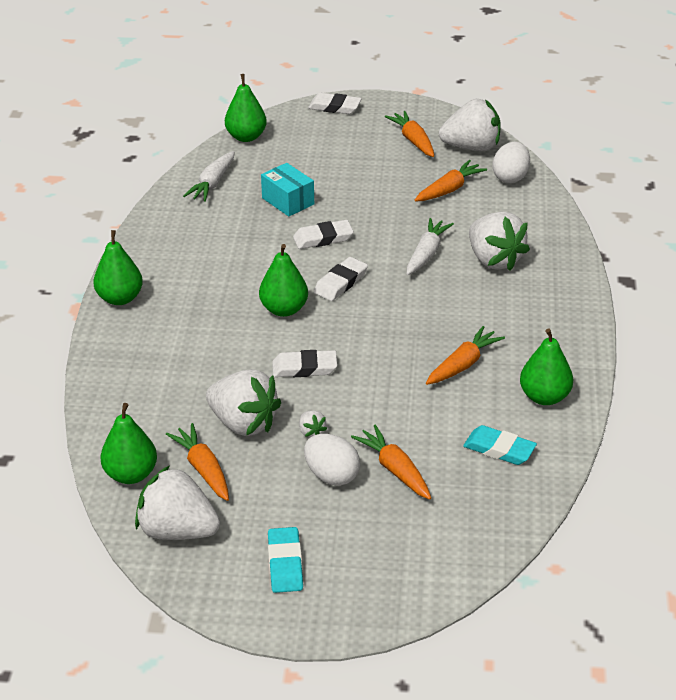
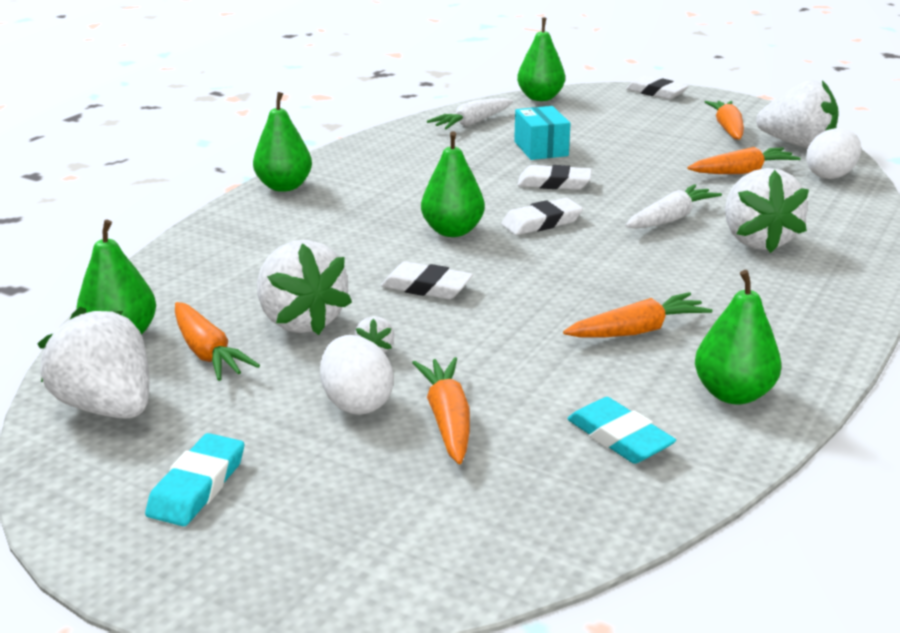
camera: 25 degrees right, 10 degrees down
(203, 469) = (207, 353): orange carrot -> orange carrot turned 150 degrees clockwise

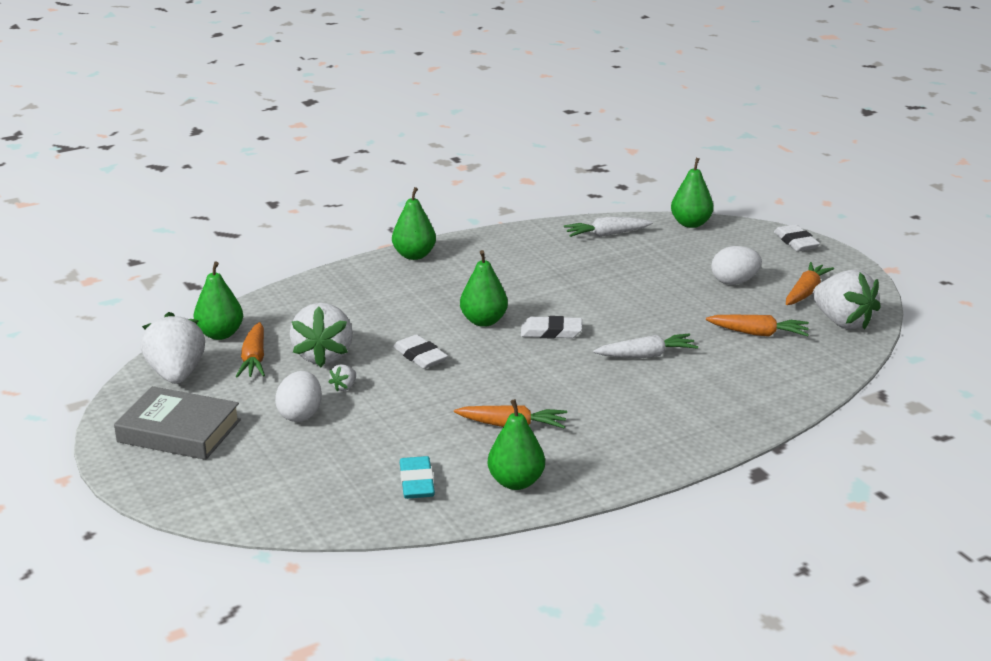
camera: 30 degrees right, 0 degrees up
(197, 486) = (179, 431): turquoise eraser -> grey book
(448, 420) = (337, 440): orange carrot -> none
(541, 149) = (629, 271): turquoise box -> none
(554, 183) = (600, 303): white eraser -> none
(757, 240) = (684, 390): white strawberry -> none
(830, 175) = (826, 356): white egg -> white egg (734, 282)

